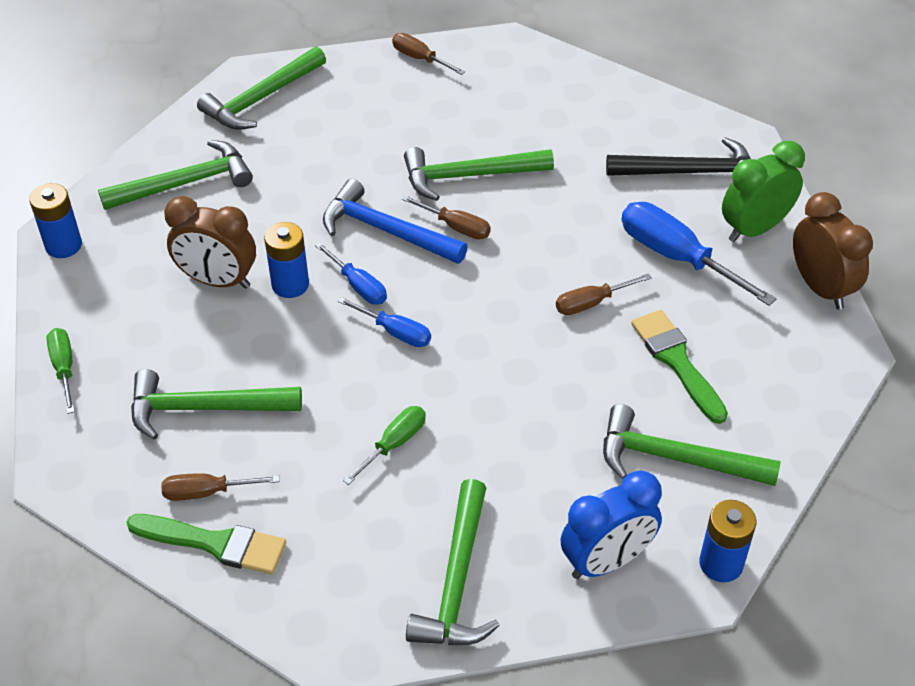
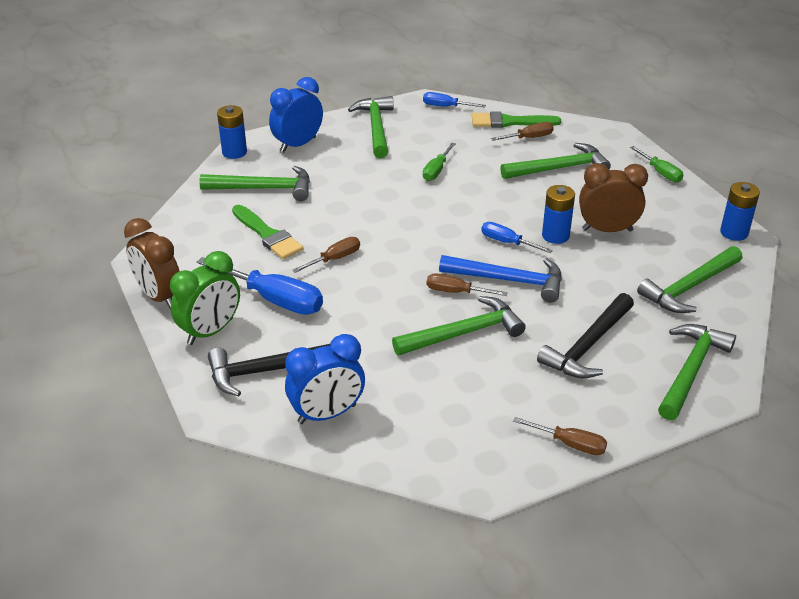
camera: 165 degrees right, 10 degrees down
(346, 139) = (587, 346): none -> black hammer
(395, 332) = (466, 221): blue screwdriver -> blue screwdriver (446, 107)
(636, 120) = (327, 414): none -> blue clock

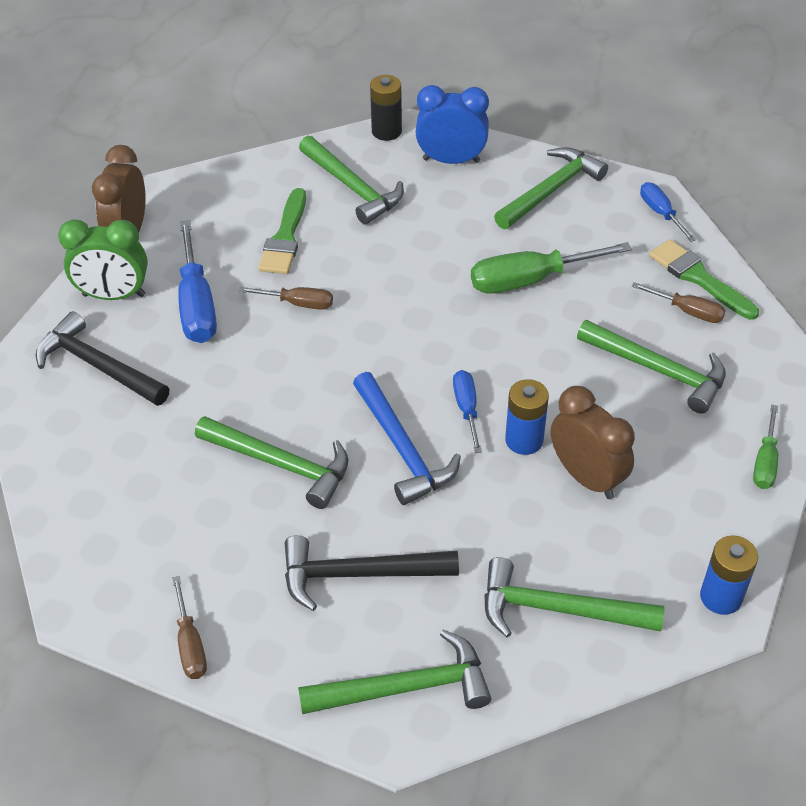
camera: 50 degrees right, 10 degrees up
(234, 152) = (386, 131): blue battery -> black battery
(327, 414) = (76, 440): blue clock -> none
(436, 170) = (531, 280): green screwdriver -> green screwdriver, size x1.77
(456, 292) = (340, 420): brown screwdriver -> none

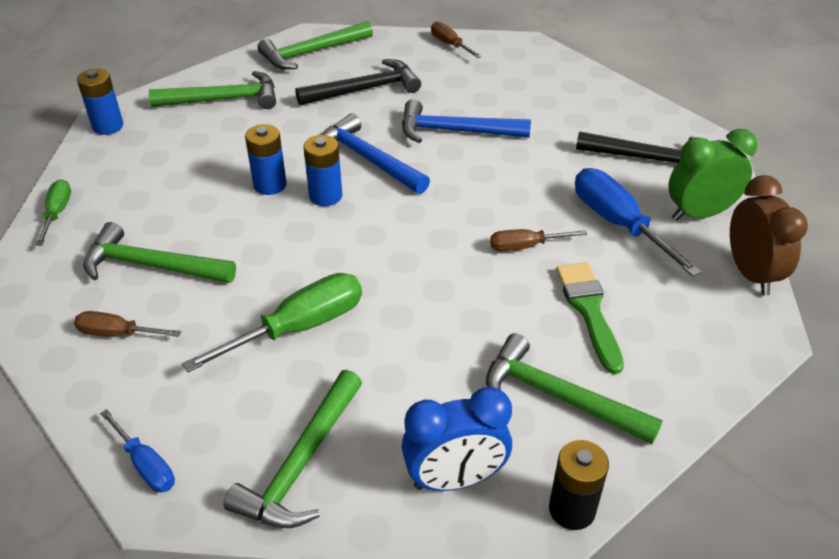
camera: 160 degrees right, 5 degrees down
(282, 465) = (454, 131): green hammer -> blue hammer
(467, 409) = (325, 196): blue screwdriver -> blue battery
(586, 477) = (213, 171): brown clock -> none
(698, 278) = (101, 378): green brush -> none

